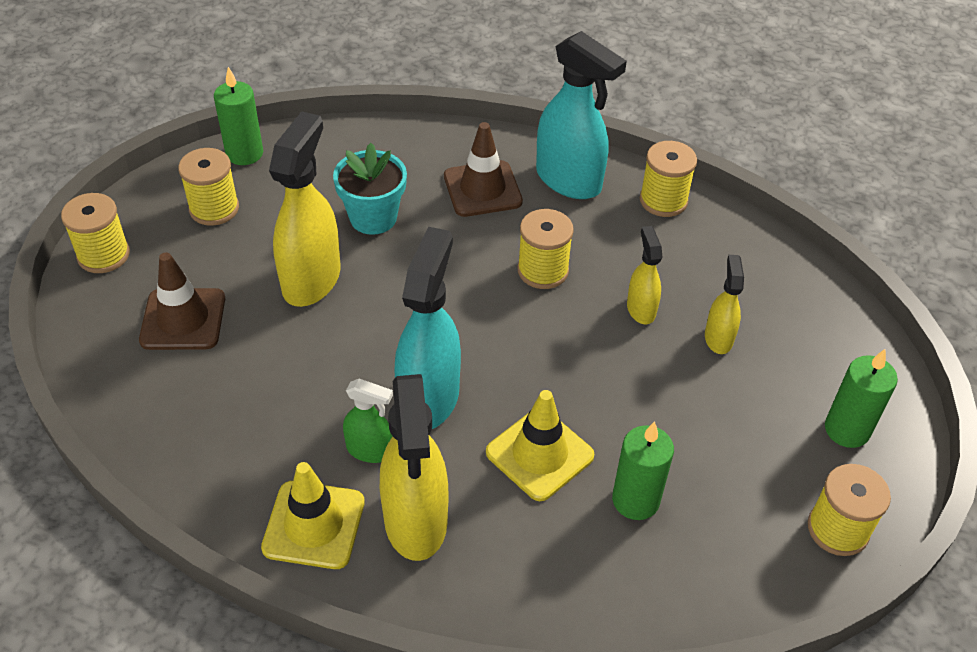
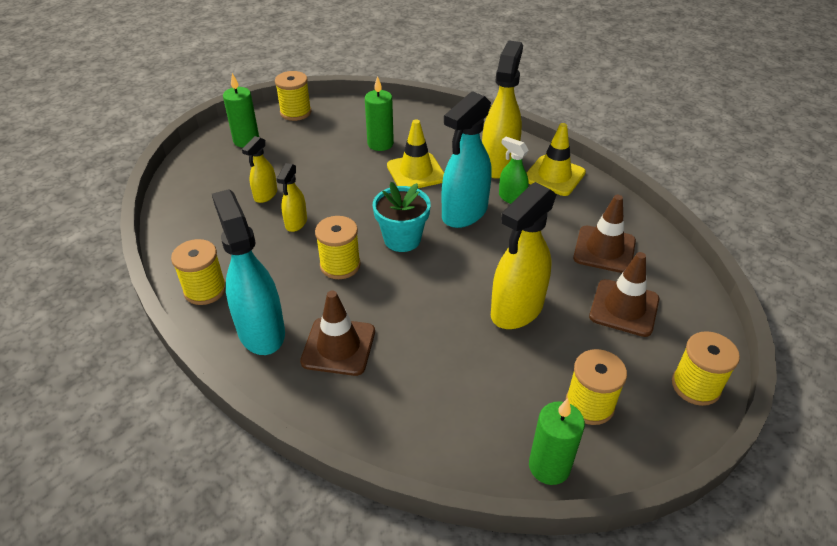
camera: 155 degrees left, 5 degrees down
(214, 398) = (604, 249): none -> brown traffic cone
(373, 217) = (446, 348): turquoise flower pot -> turquoise flower pot (402, 239)

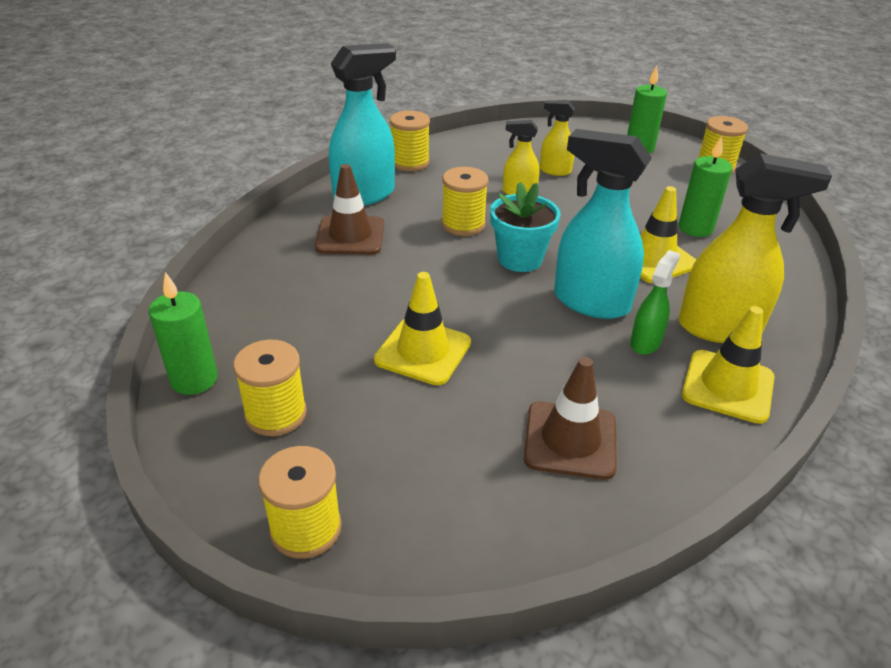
camera: 80 degrees right, 5 degrees down
(516, 310) = (423, 351): yellow spray bottle -> yellow traffic cone
(624, 308) = (448, 456): brown traffic cone -> none

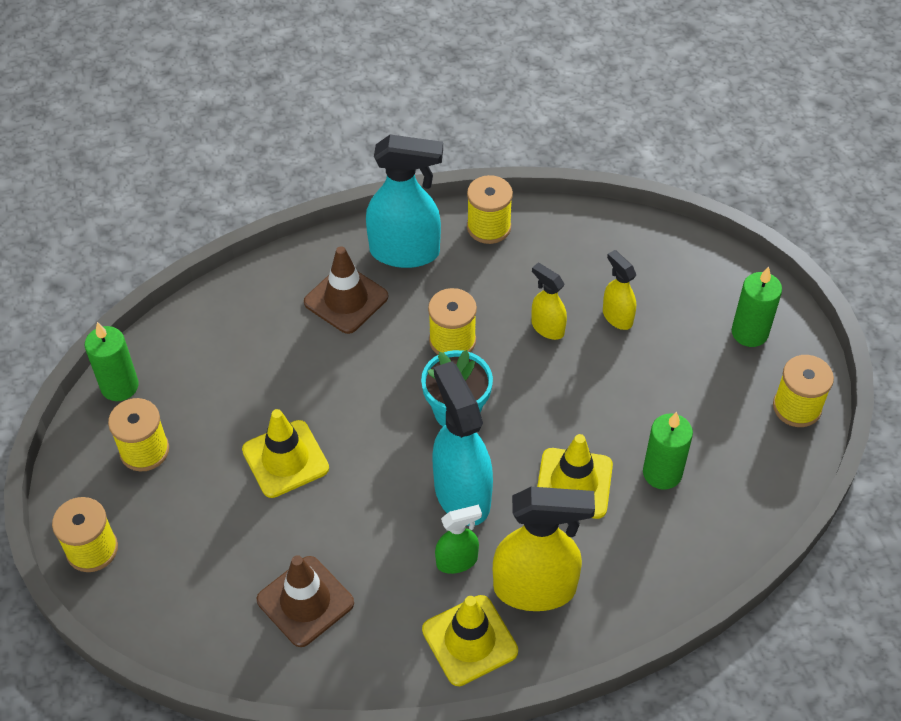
camera: 40 degrees right, 15 degrees up
(720, 328) = (535, 588): yellow spray bottle -> yellow spray bottle turned 45 degrees counterclockwise

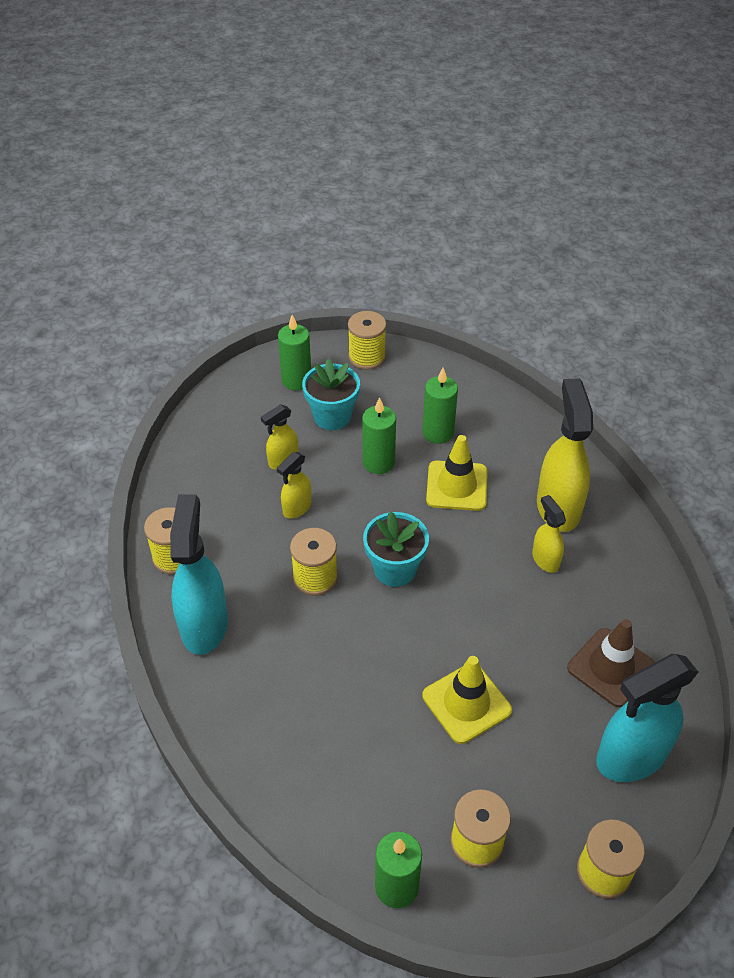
camera: 95 degrees left, 5 degrees down
(346, 299) = (267, 672): brown traffic cone -> none
(457, 561) = (545, 559): green spray bottle -> yellow spray bottle
(461, 494) = (480, 560): turquoise spray bottle -> turquoise spray bottle (630, 757)
(469, 640) = (614, 547): yellow traffic cone -> none
(613, 407) = (378, 462): none -> green candle
(688, 365) = (332, 416): none -> turquoise flower pot

